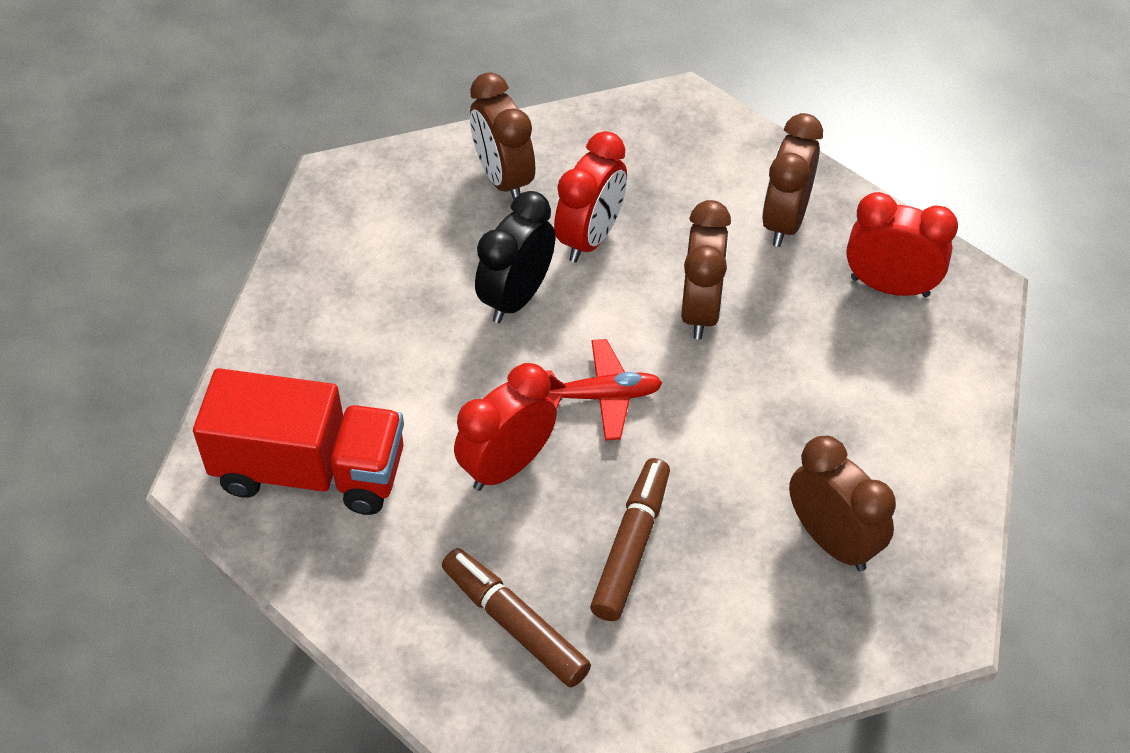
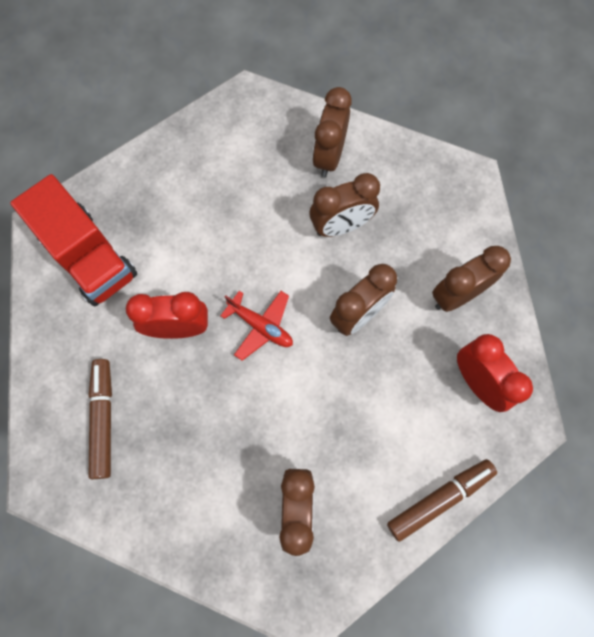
camera: 40 degrees right, 20 degrees up
(516, 297) = (271, 234): black clock -> none
(590, 238) = (341, 226): red clock -> brown clock
(631, 546) = (195, 424): brown marker -> brown marker (440, 499)

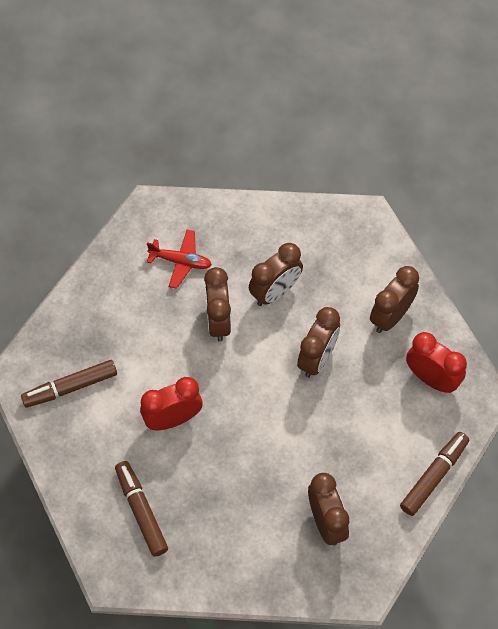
camera: 20 degrees left, 10 degrees down
(89, 256) = (70, 387): red truck -> brown marker
(261, 326) = (241, 394): red plane -> red plane (180, 261)
(329, 156) = (242, 237): brown clock -> brown clock (218, 321)

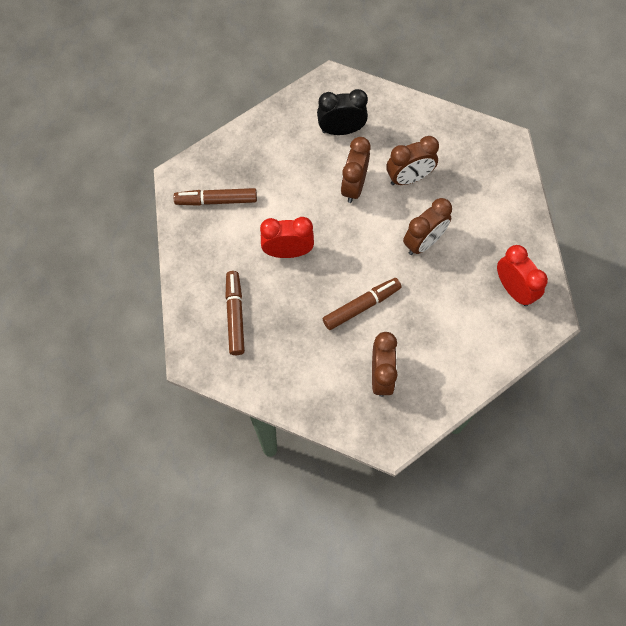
camera: 20 degrees right, 5 degrees up
(180, 261) = (341, 130): red plane -> black clock
(390, 316) = (498, 228): brown clock -> none
(434, 476) = (486, 369): brown marker -> brown marker (361, 306)

